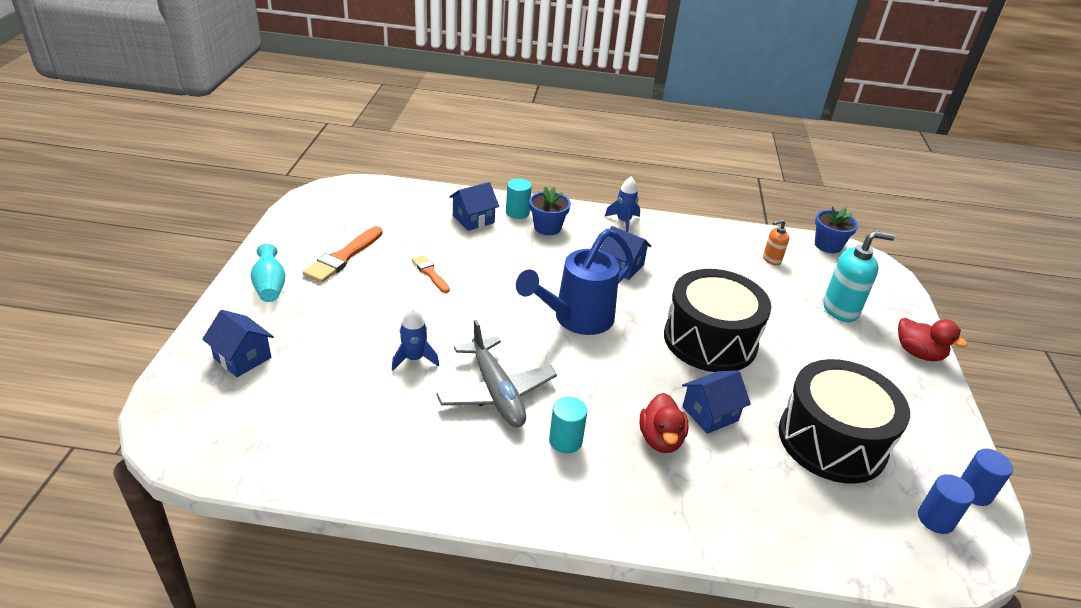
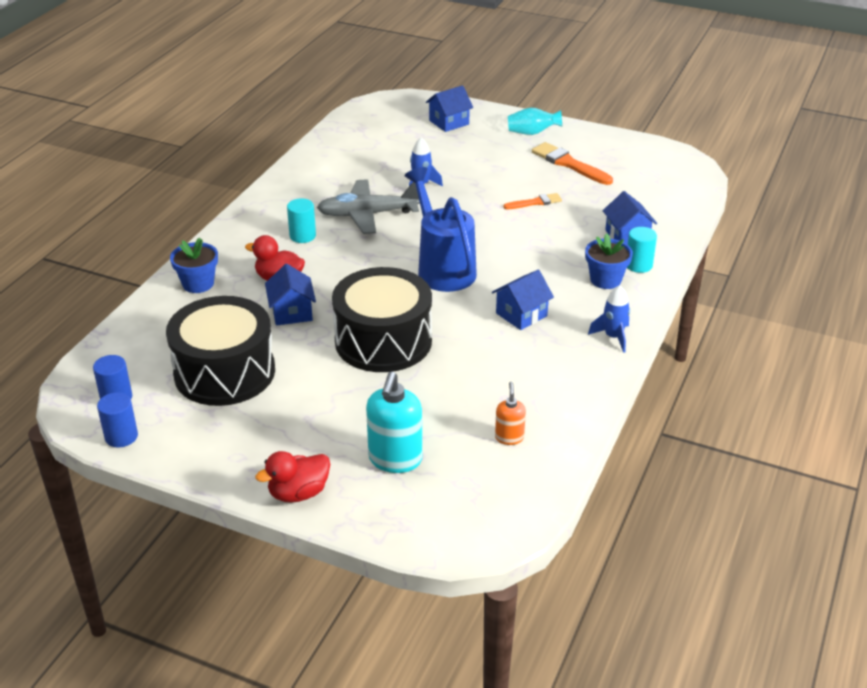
camera: 110 degrees right, 0 degrees up
(828, 245) = (531, 508): blue flower pot -> blue flower pot (198, 284)

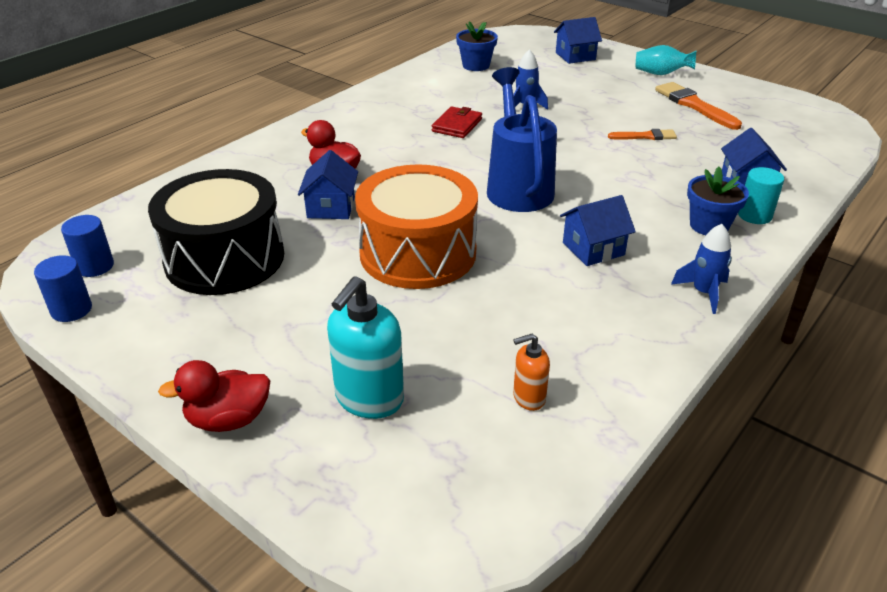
camera: 15 degrees right, 0 degrees up
(198, 284) = (250, 166): blue flower pot -> blue flower pot (476, 65)
(302, 236) = (380, 136): turquoise cylinder -> none
(367, 214) = (457, 125): grey plane -> red wallet
(383, 341) = (418, 253): black drum -> orange drum
(509, 437) = (528, 398): orange soap dispenser -> orange soap dispenser turned 120 degrees counterclockwise

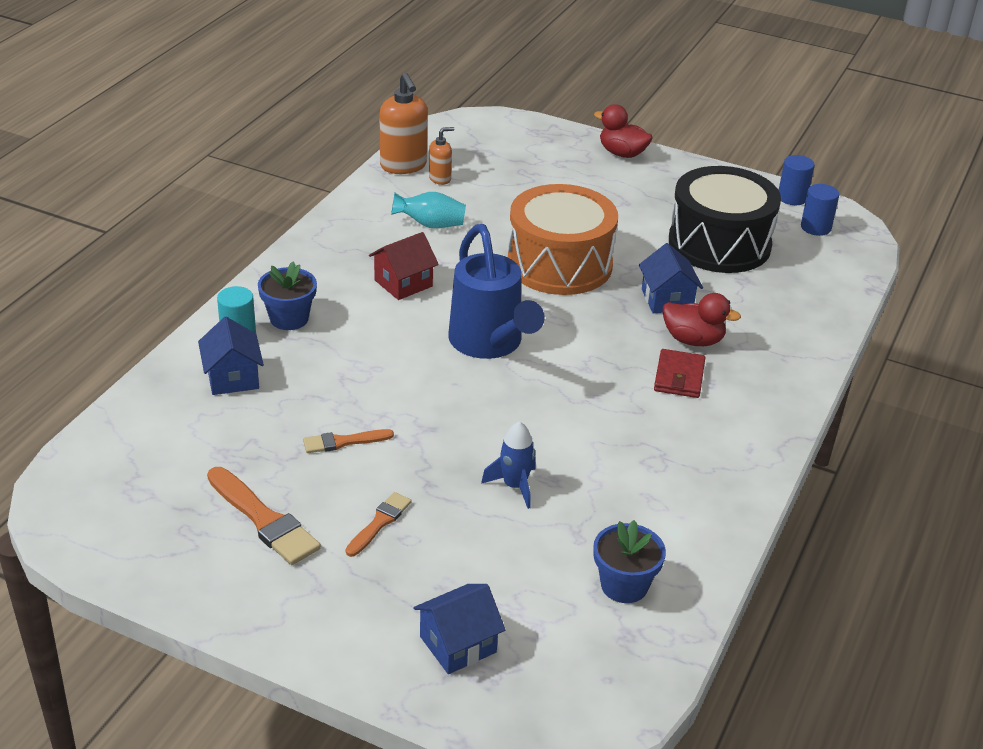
camera: 165 degrees right, 0 degrees up
(228, 419) = (622, 153): red duck -> red duck turned 120 degrees counterclockwise
(369, 399) = (543, 169): turquoise soap dispenser -> none
(457, 125) = (594, 433): red wallet -> red wallet (679, 377)
(582, 432) = (403, 166): none -> orange soap dispenser
(593, 249) = (403, 283): blue house -> red house
(618, 98) = (379, 523): none -> orange brush
(661, 74) = (304, 604): turquoise vase -> turquoise vase (430, 225)
(703, 292) = (308, 255): blue rocket -> none

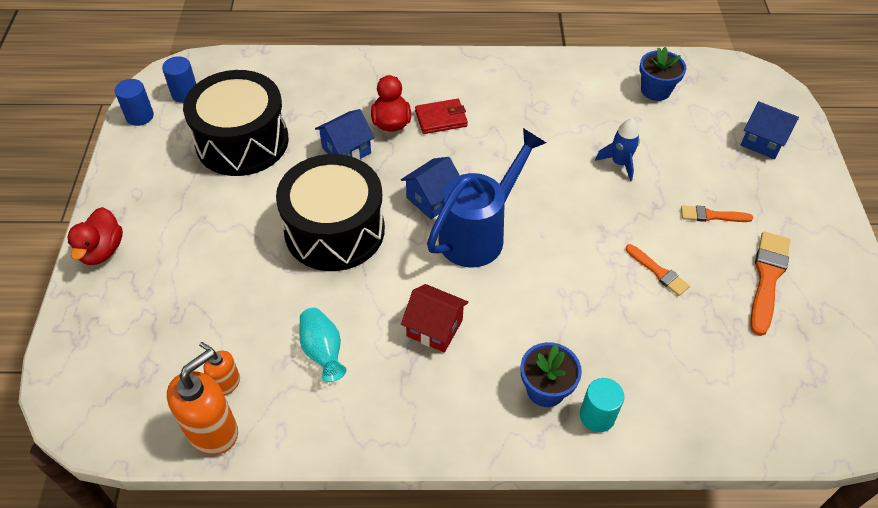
camera: 115 degrees left, 15 degrees up
(232, 378) = (652, 386): blue house -> blue house (432, 199)
(559, 264) = (334, 230): orange drum -> black drum

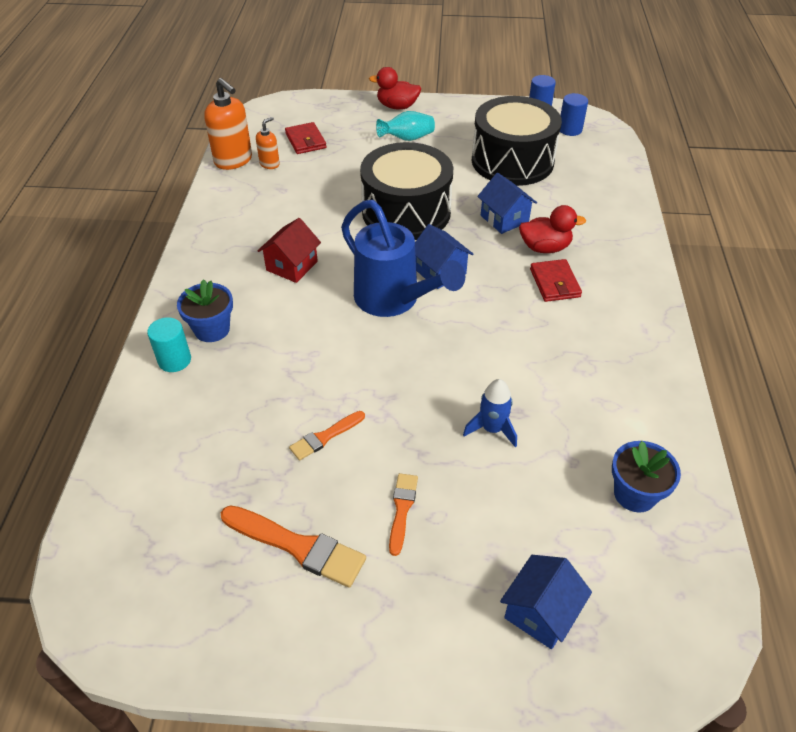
camera: 95 degrees right, 5 degrees down
(173, 347) = (305, 141): none -> red wallet
(323, 351) = (284, 206): turquoise vase -> turquoise vase (407, 138)

